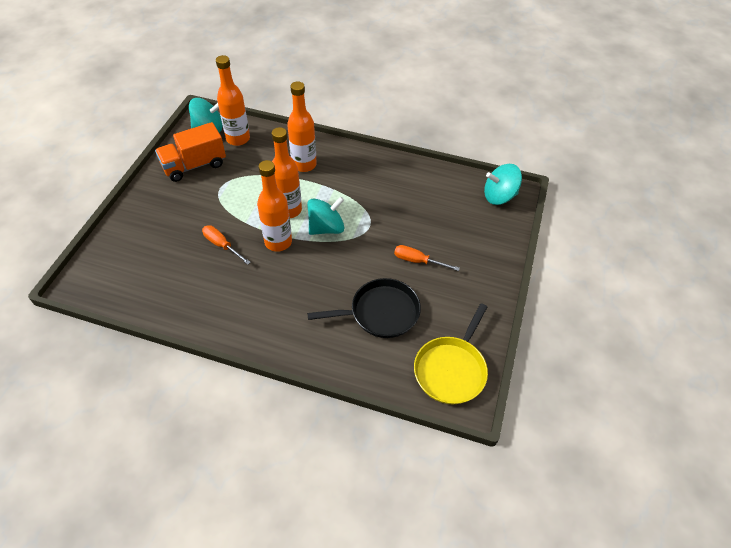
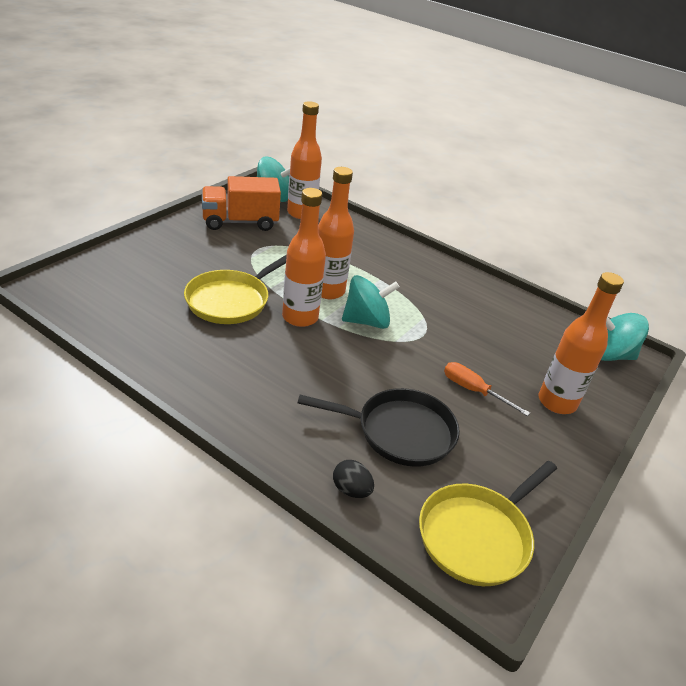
camera: 15 degrees right, 15 degrees down
(222, 245) = (230, 300): orange screwdriver -> yellow pan
(304, 164) = (367, 255): orange bottle -> orange bottle (557, 402)
(365, 368) = (351, 490): none -> black egg

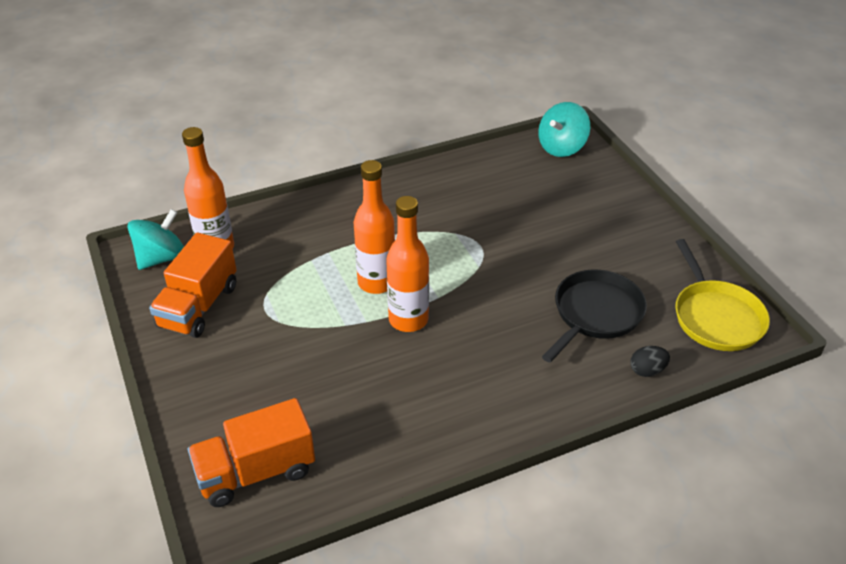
camera: 55 degrees left, 5 degrees up
(100, 286) = (256, 472): none -> orange truck
(230, 300) = (350, 364): yellow pan -> none
(366, 321) = (440, 274): turquoise spinning top -> none
(473, 391) = (567, 247): orange screwdriver -> none
(557, 402) = (601, 206): orange bottle -> none

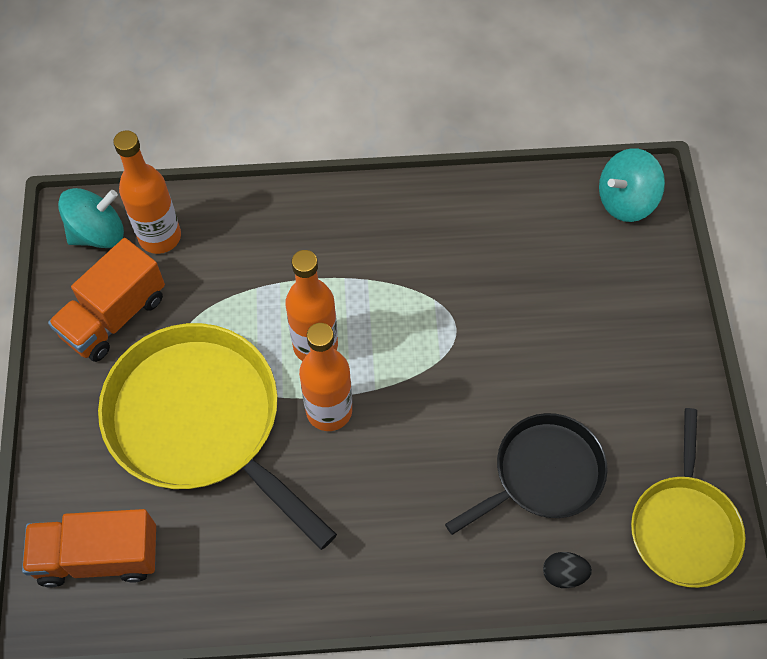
camera: 20 degrees right, 20 degrees up
(304, 355) = (200, 421): none -> yellow pan

